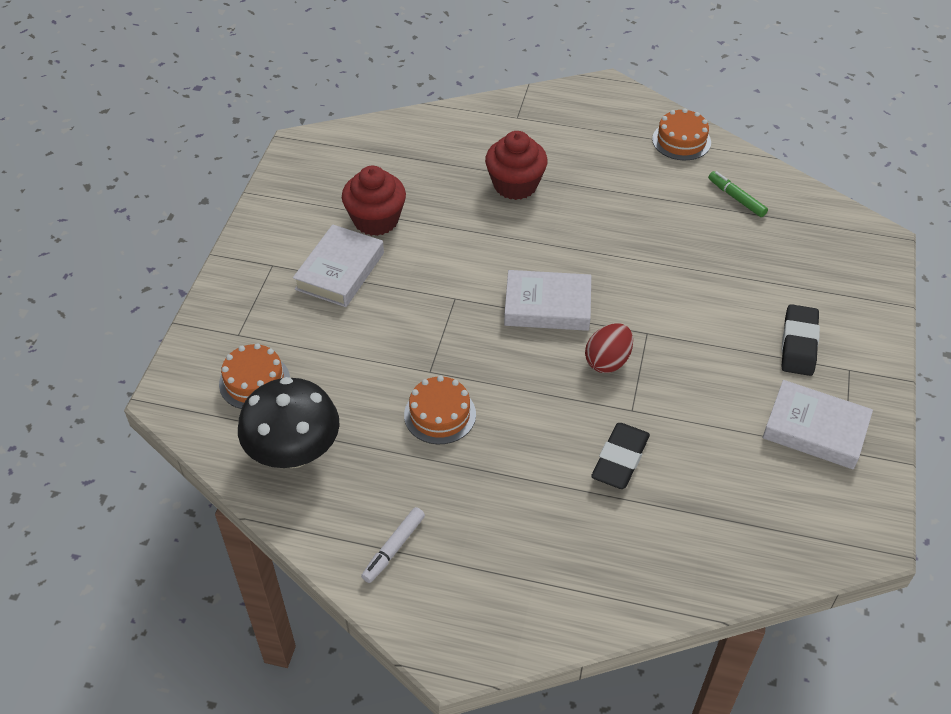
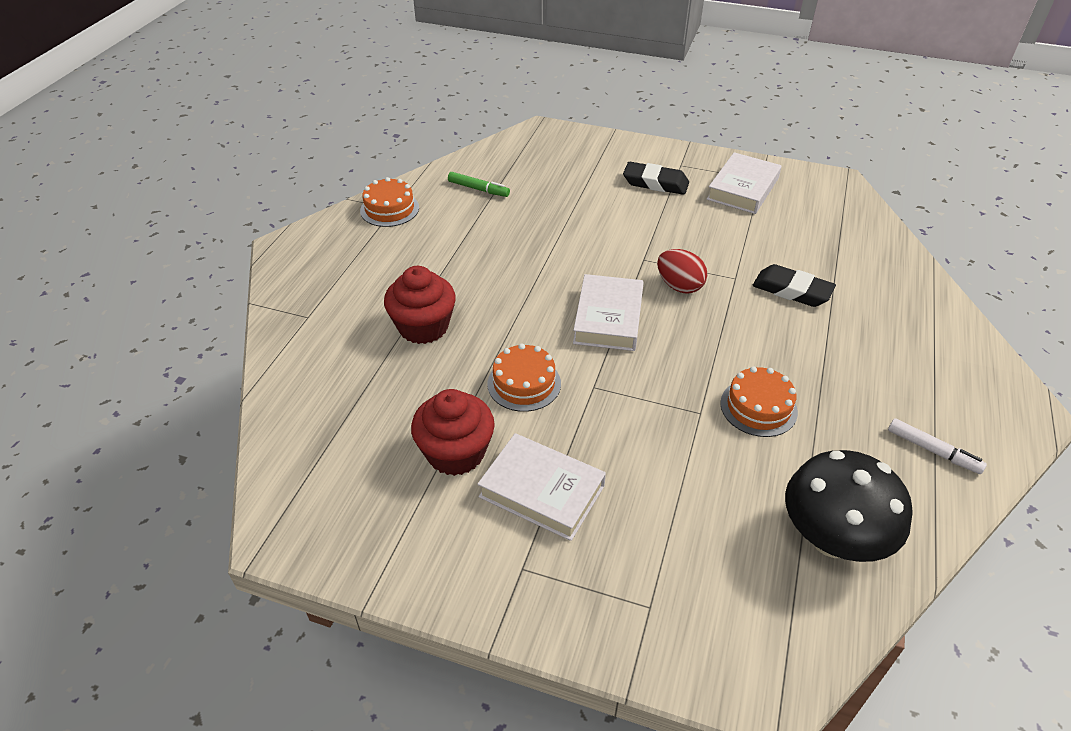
camera: 85 degrees left, 5 degrees down
(254, 381) = (730, 584): orange cake -> orange cake (524, 383)
(736, 198) = (478, 189): green marker -> green marker turned 120 degrees counterclockwise

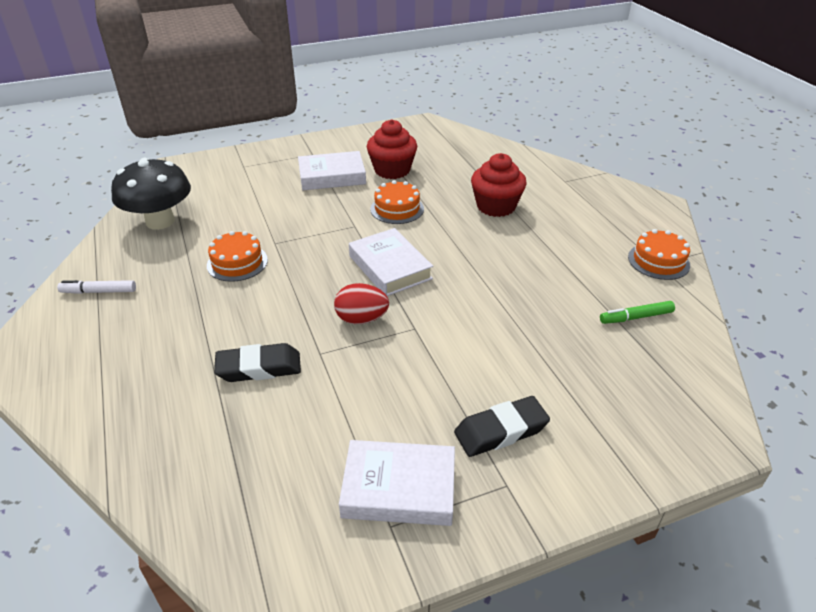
camera: 140 degrees right, 5 degrees down
(742, 189) = (399, 488): white book -> white book turned 75 degrees counterclockwise

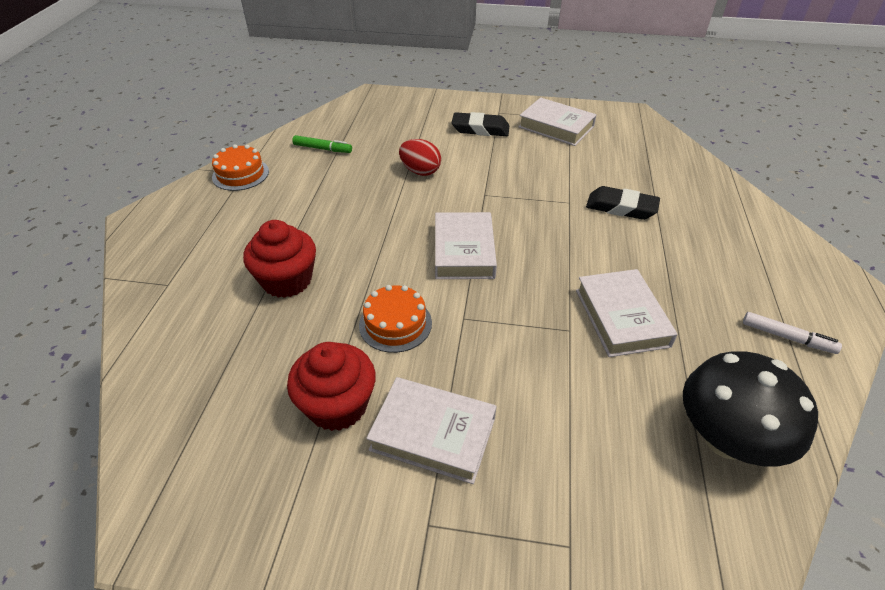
camera: 150 degrees left, 5 degrees up
(237, 262) = (621, 317): orange cake -> white book
(361, 319) = (522, 215): red egg -> red egg (420, 171)

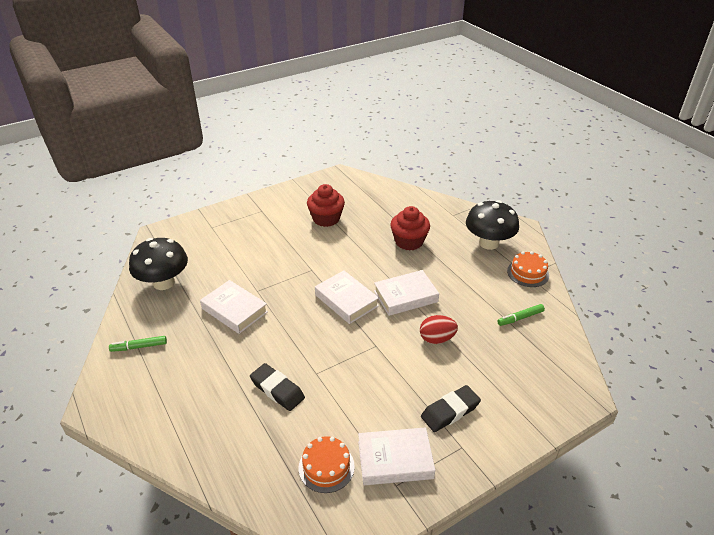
camera: 140 degrees right, 5 degrees down
(209, 222) = (488, 243): none -> black mushroom
(395, 324) = (338, 252): orange cake -> orange cake (326, 467)
(433, 434) = (282, 229): white book -> white book (405, 296)
(621, 208) = (277, 390): black eraser -> black eraser turned 60 degrees clockwise
(787, 337) = (139, 347): white marker -> green marker

